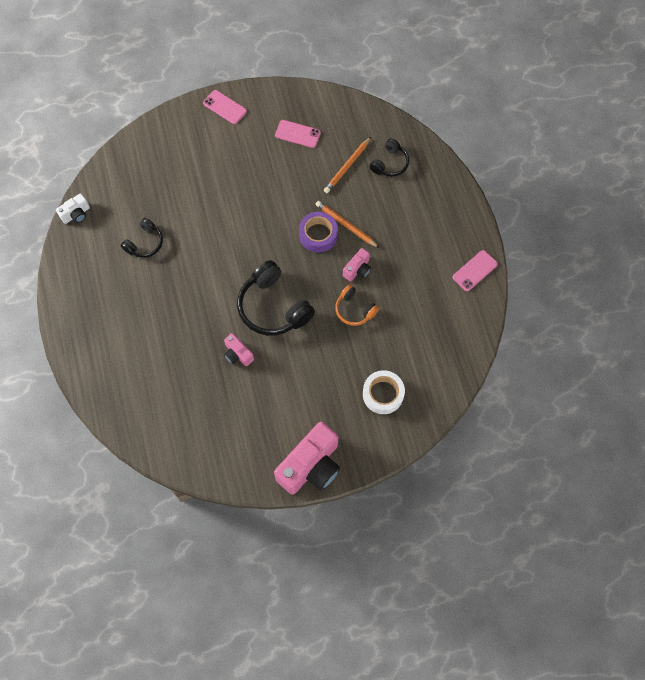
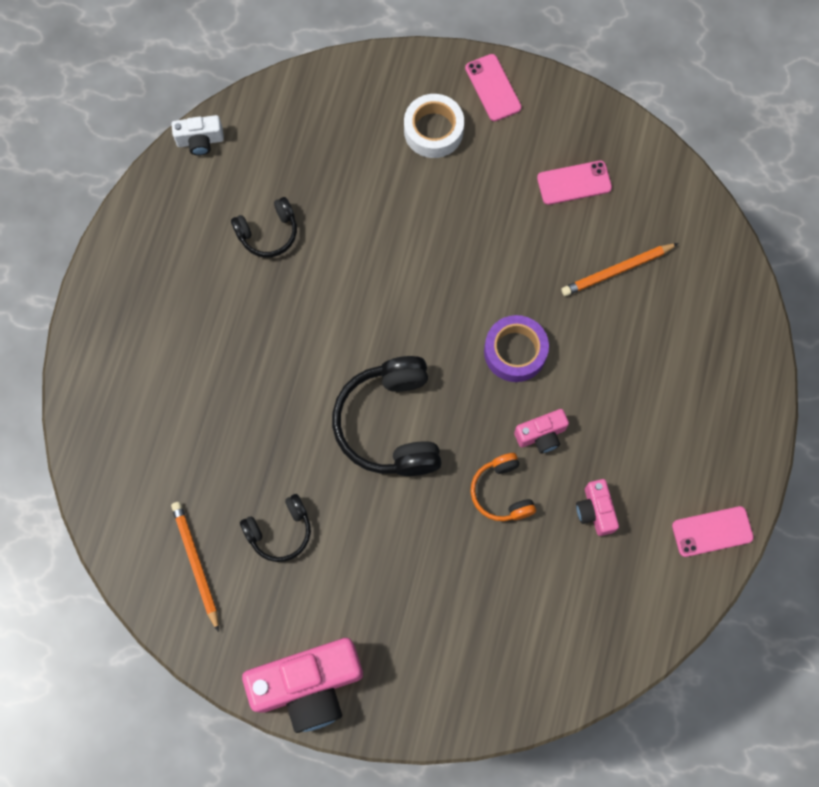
camera: 30 degrees right, 5 degrees up
(238, 354) = (302, 466): pink camera -> pink camera (595, 511)
(298, 134) = (574, 183): pink phone -> pink phone turned 60 degrees counterclockwise
(346, 225) = (563, 358): orange pencil -> orange pencil (196, 563)
(383, 394) = (469, 640): white tape -> white tape (433, 130)
(390, 163) = (683, 299): black headphones -> black headphones (280, 531)

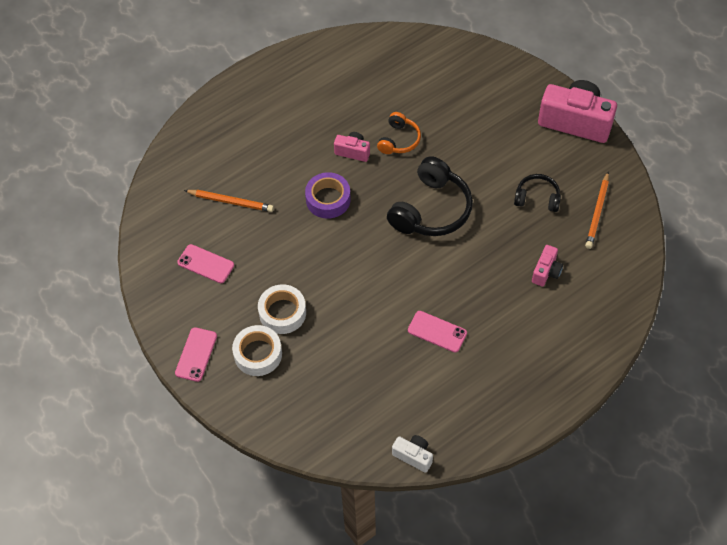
camera: 140 degrees left, 15 degrees down
(268, 233) = (416, 363): black headphones -> none
(447, 188) = (282, 313): none -> white tape
(595, 511) = (358, 102): pink camera -> pink camera (546, 272)
(712, 531) = (308, 58): pink phone -> pink phone (437, 332)

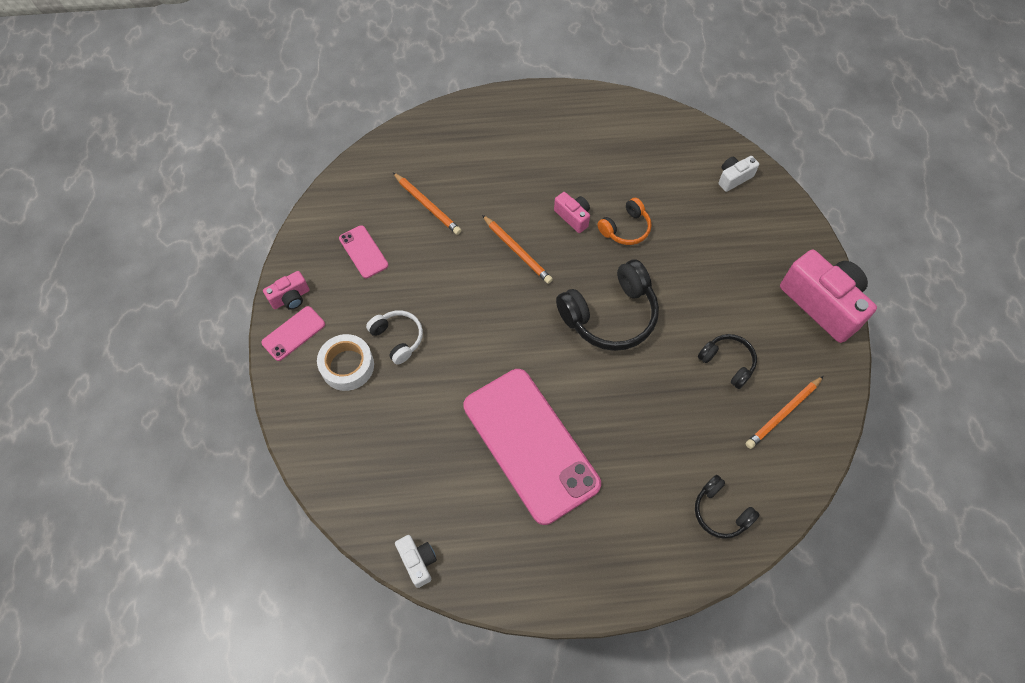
camera: 30 degrees right, 5 degrees up
(282, 313) = (398, 338): white tape -> white headphones
(328, 199) = (517, 251): purple tape -> orange pencil
(437, 332) = (530, 444): pink phone -> pink phone, size x2.36
(454, 61) = (733, 178): none -> white camera
(546, 272) = (685, 446): pink camera -> pink camera (291, 298)
(598, 301) = (720, 512): none -> black headphones

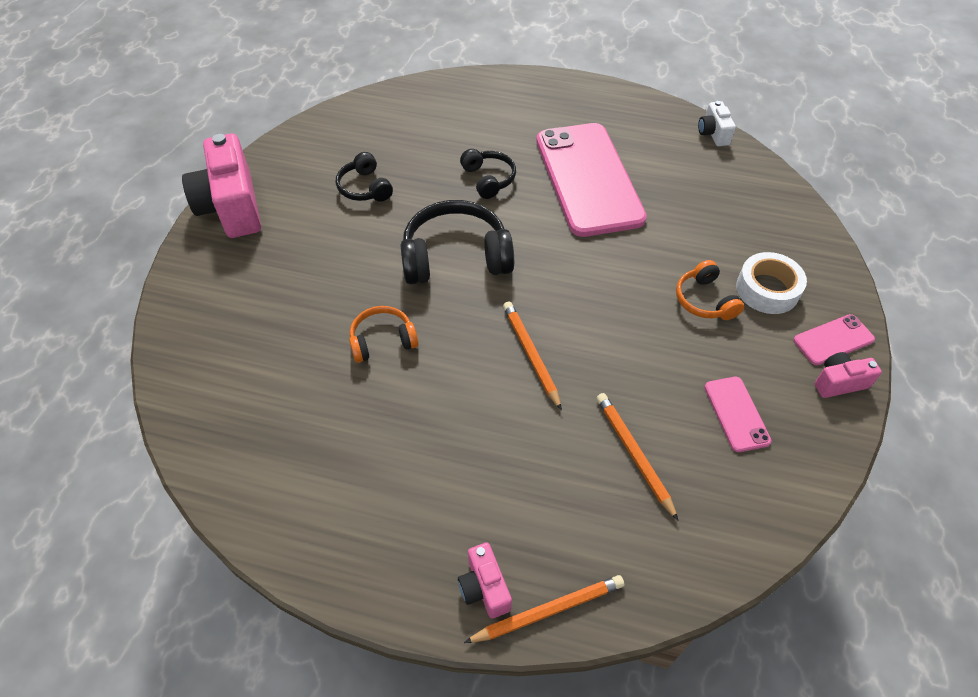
camera: 160 degrees left, 10 degrees down
(398, 338) = (704, 300): white headphones -> orange headphones
(573, 217) = (440, 375): pink camera -> pink camera (484, 588)
(720, 512) = (446, 101): black headphones -> black headphones (488, 179)
(733, 178) = (204, 361): white camera -> none
(783, 413) = (345, 142): orange pencil -> orange pencil (548, 610)

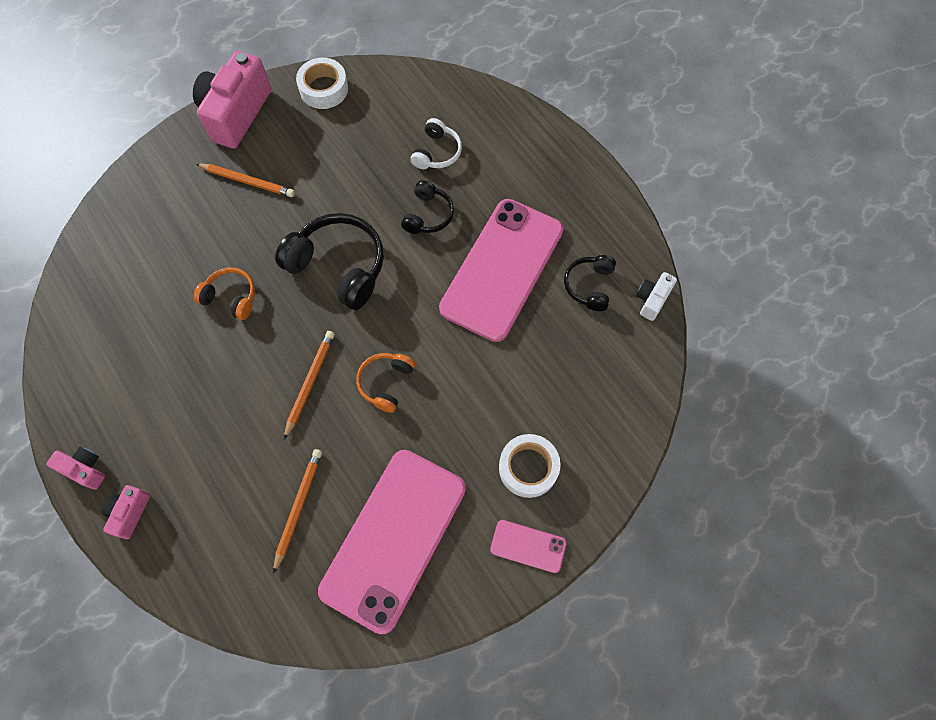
camera: 40 degrees right, 15 degrees up
(297, 148) = (324, 89): none -> white tape
(365, 188) = (335, 159): black headphones -> black headphones (589, 286)
(446, 137) = (437, 152): none -> white headphones
(548, 610) = (149, 557): orange pencil -> orange pencil (248, 181)
(704, 300) = (471, 438): orange headphones -> orange headphones (386, 383)
(736, 414) = (394, 538): pink phone -> pink phone, size x2.36
(839, 382) = (491, 579): pink camera -> pink camera (85, 469)

